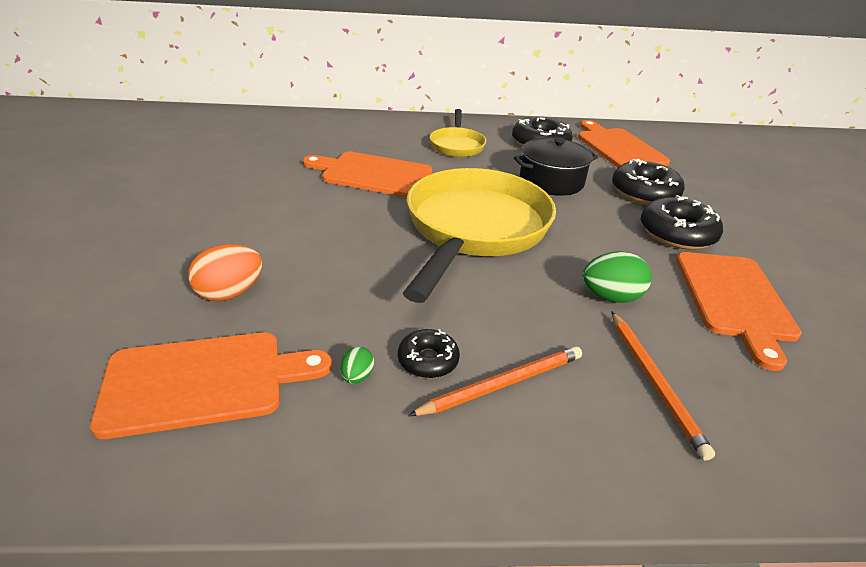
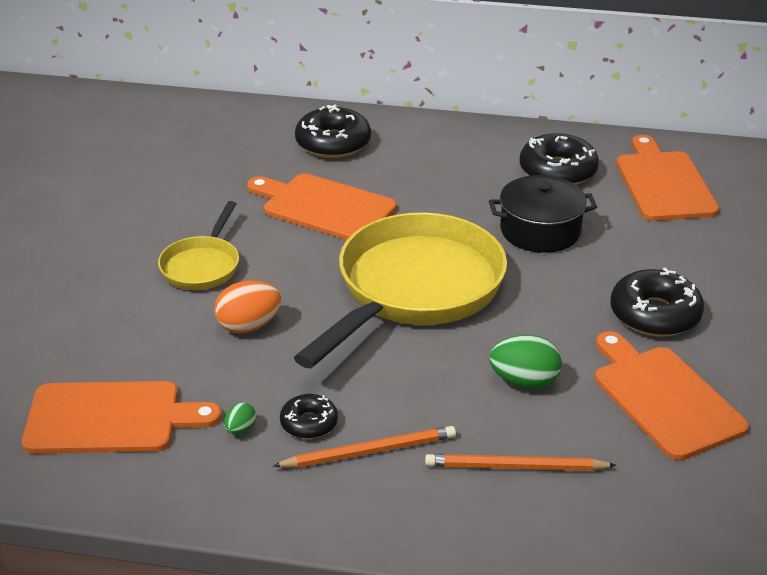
camera: 15 degrees right, 0 degrees up
(230, 293) = (143, 339): orange egg -> orange egg (249, 326)
(457, 145) = (445, 168): yellow pan -> yellow pan (202, 266)
(644, 192) = (652, 255): black donut -> black donut (333, 143)
(654, 382) = (516, 467): orange pencil -> orange pencil turned 90 degrees clockwise
(734, 299) = (664, 398): orange cutting board -> orange cutting board turned 135 degrees clockwise

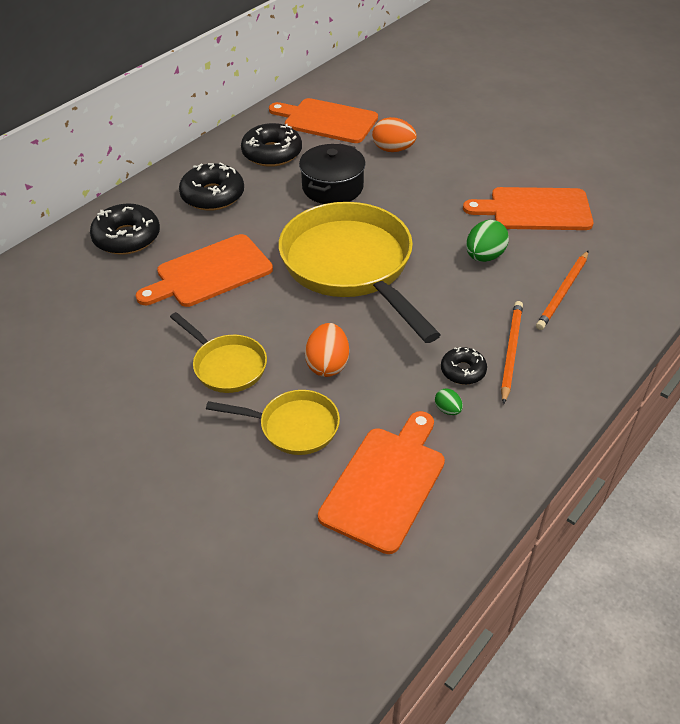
camera: 60 degrees left, 10 degrees up
(149, 335) = (293, 427): none -> yellow pan
(655, 314) = (456, 180): black donut -> black donut (212, 195)
(662, 248) = (393, 149): none -> orange egg

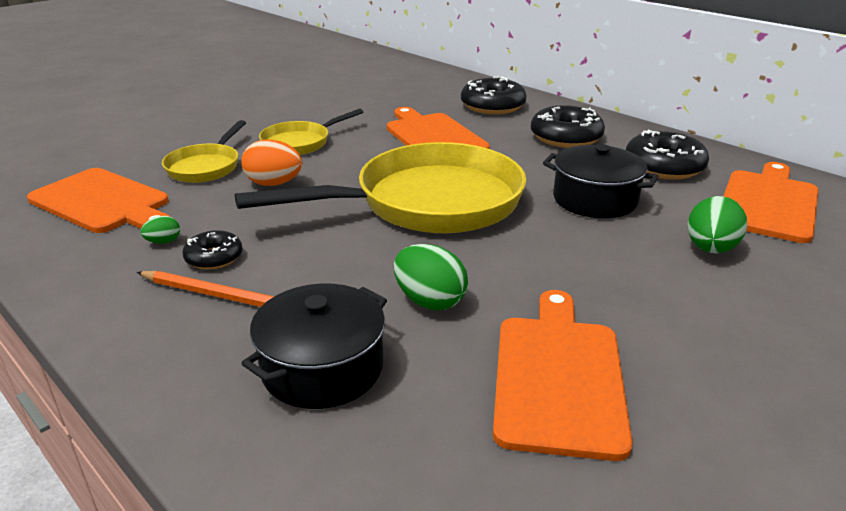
camera: 95 degrees right, 15 degrees down
(393, 149) = (710, 249): orange egg -> green egg
(563, 292) = (322, 368): orange pencil -> black pot

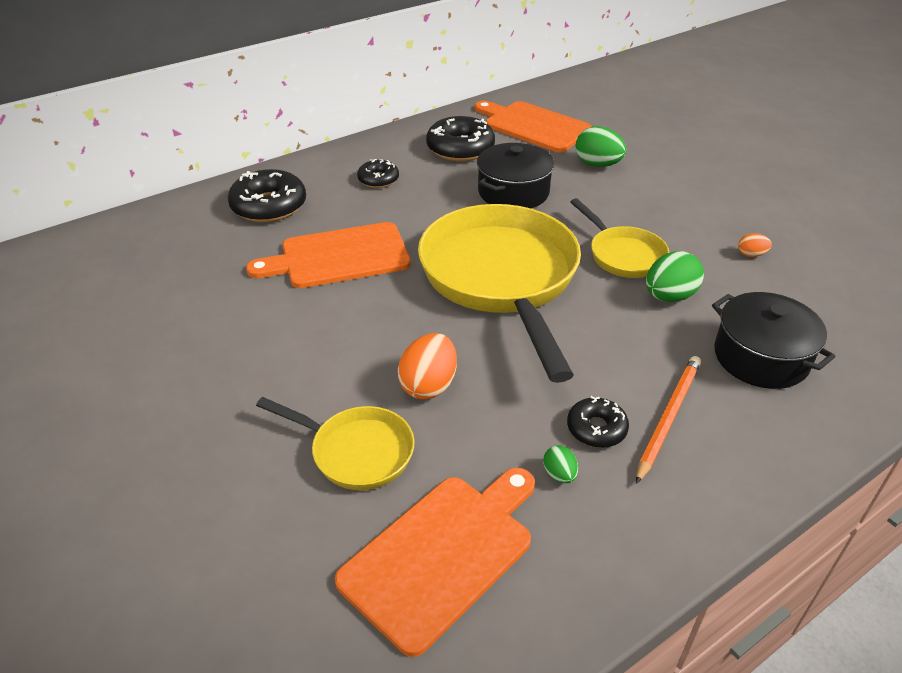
camera: 80 degrees left, 10 degrees up
(300, 143) = (310, 361): yellow pan -> yellow pan (623, 255)
(558, 376) = (751, 255): orange cutting board -> orange egg
(566, 137) = (378, 180): black donut -> black donut, size x0.57

